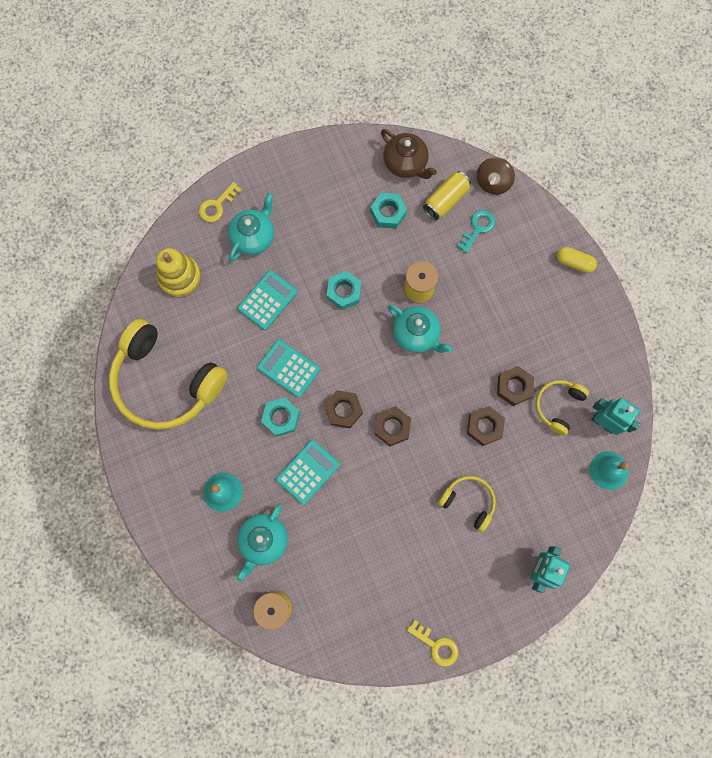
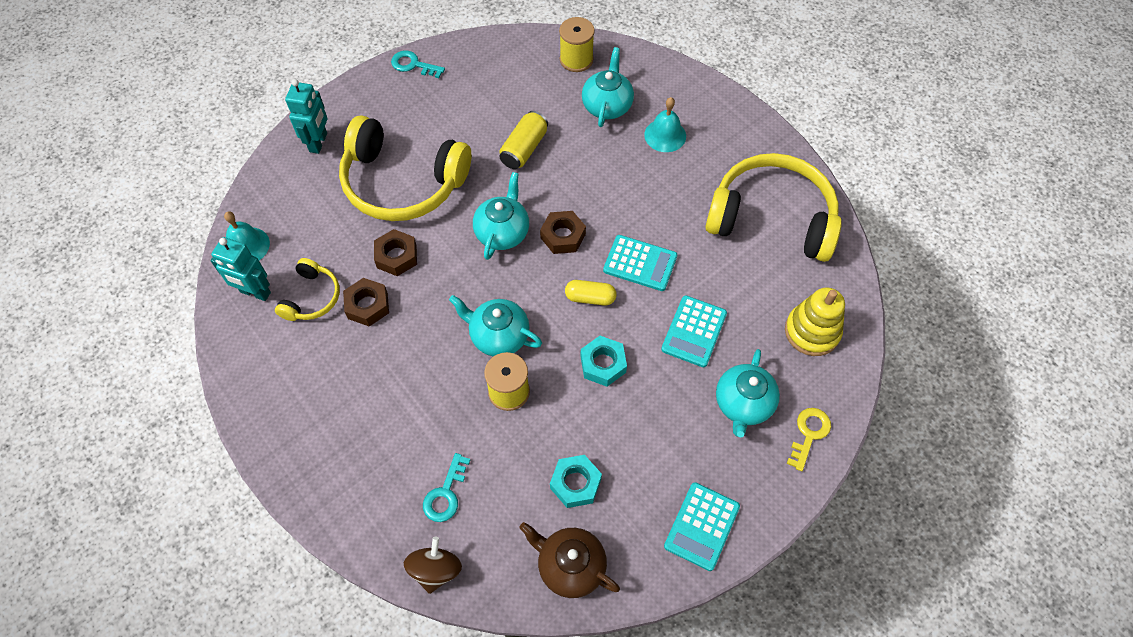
camera: 165 degrees right, 15 degrees down
(281, 418) = (630, 213): turquoise nut -> none
(308, 472) = (582, 171): turquoise calculator -> turquoise calculator (701, 526)
(392, 427) = (502, 232): brown nut -> turquoise teapot
(436, 645) = (413, 65): yellow key -> turquoise key
(446, 200) = (499, 524): yellow can -> yellow can (524, 148)
(468, 502) = (402, 183): yellow headphones -> yellow headphones, size x2.08
(574, 263) = (304, 478): yellow capsule -> yellow capsule (590, 298)

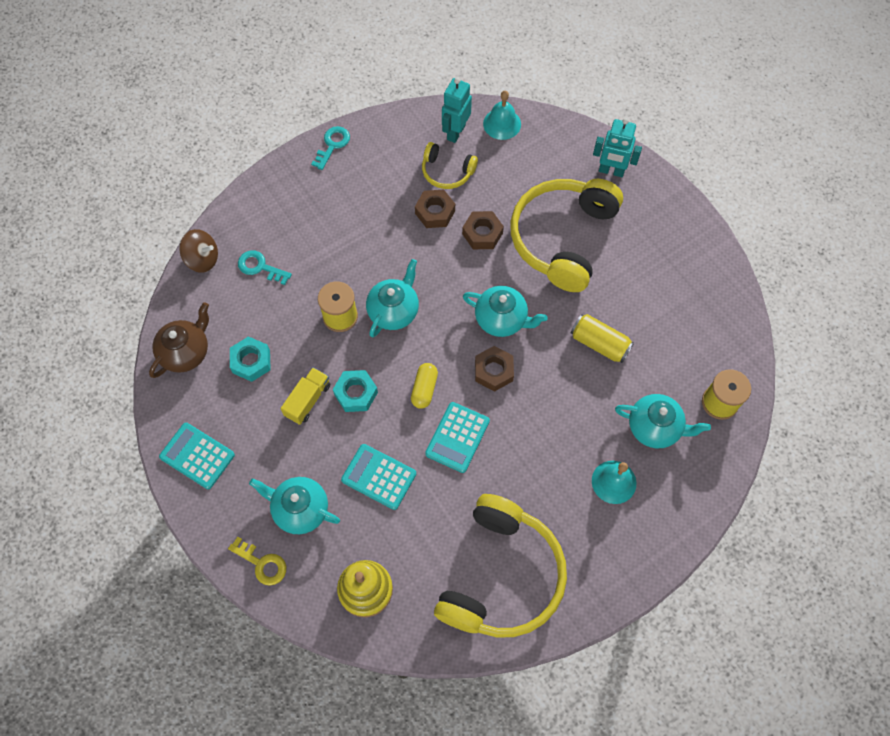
camera: 95 degrees right, 5 degrees up
(413, 65) = (708, 248): turquoise key -> turquoise key (332, 145)
(617, 413) = (308, 400): none -> yellow truck

